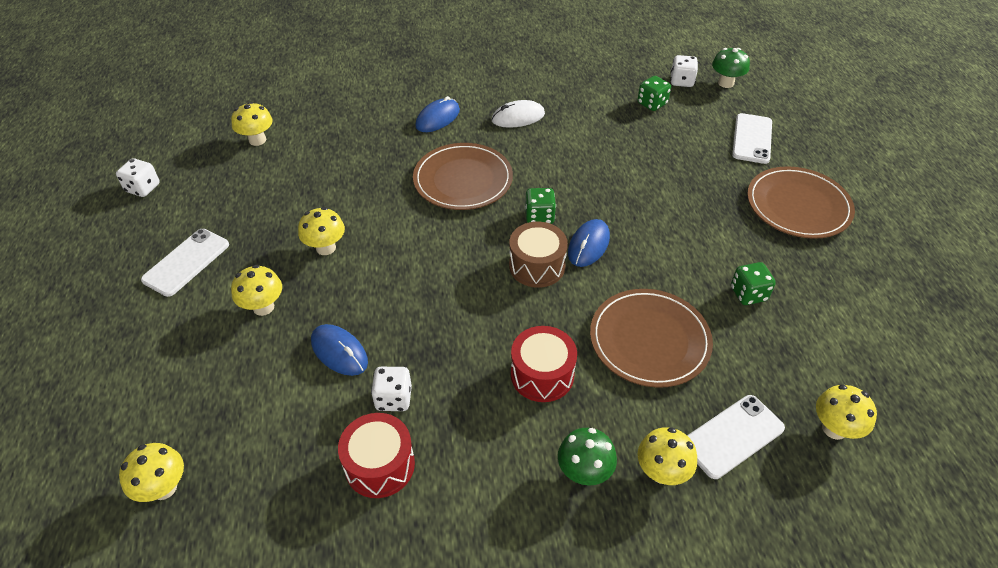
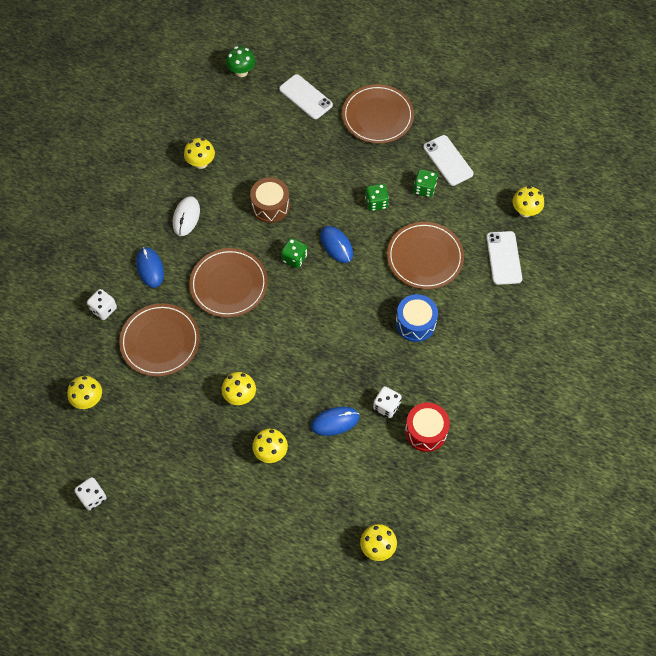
camera: 60 degrees left, 15 degrees up
(186, 262) = (197, 488): white phone -> white phone (448, 160)
(356, 159) = (160, 341): none -> brown plate
(537, 266) = (335, 282): brown drum -> brown drum (270, 206)
(542, 374) = (415, 323): red drum -> blue drum
(584, 472) = (485, 337): green mushroom -> none
(652, 104) = (231, 129): green dice -> green dice (376, 203)
(661, 472) = (504, 302): yellow mushroom -> yellow mushroom (201, 163)
(681, 81) = (220, 96): white dice -> white dice (103, 309)

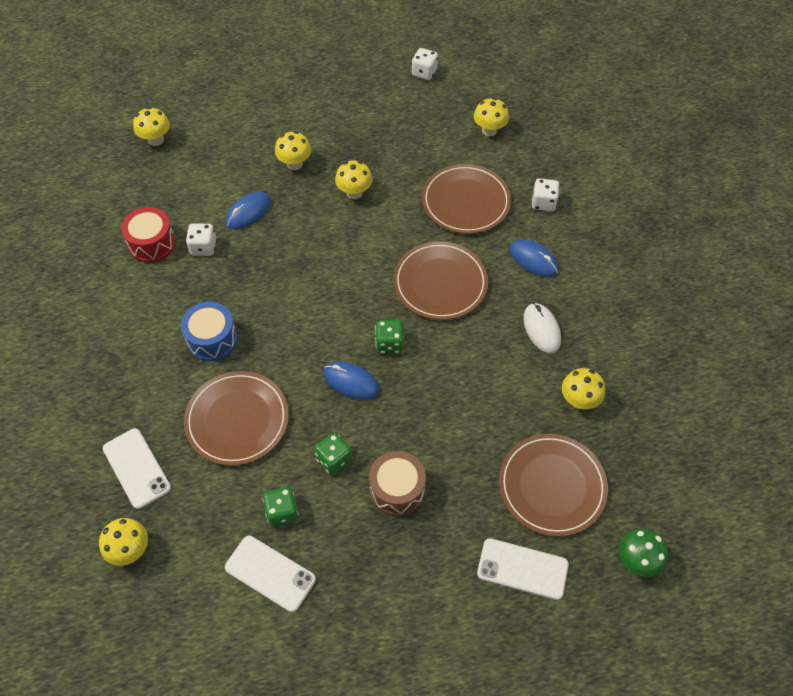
camera: 150 degrees right, 5 degrees down
(270, 206) = (458, 389): brown drum -> brown drum (397, 489)
(377, 116) = (405, 593): brown plate -> brown plate (552, 486)

